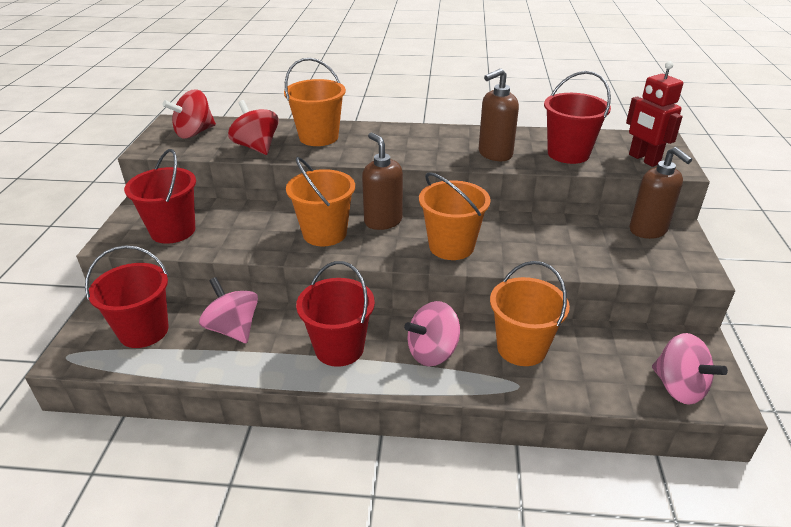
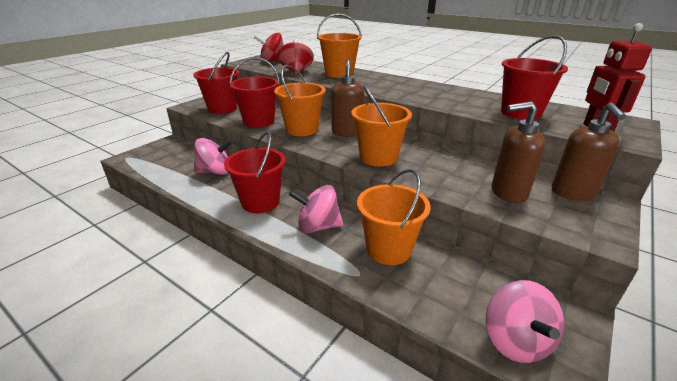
camera: 30 degrees right, 5 degrees down
(144, 331) = (172, 158): red bucket -> red bucket (259, 121)
(233, 329) = (215, 172): pink spinning top -> pink spinning top turned 90 degrees clockwise
(494, 154) = (454, 102): brown soap dispenser -> brown soap dispenser (508, 193)

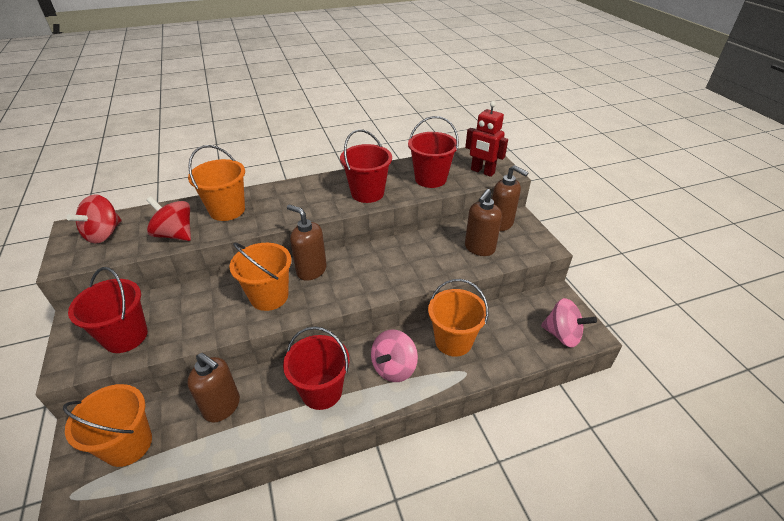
camera: 55 degrees left, 10 degrees up
(215, 172) = (222, 407): pink spinning top -> brown soap dispenser
(259, 121) = (207, 319): red bucket -> red bucket (367, 193)
(378, 157) = (376, 278): orange bucket -> orange bucket (128, 444)

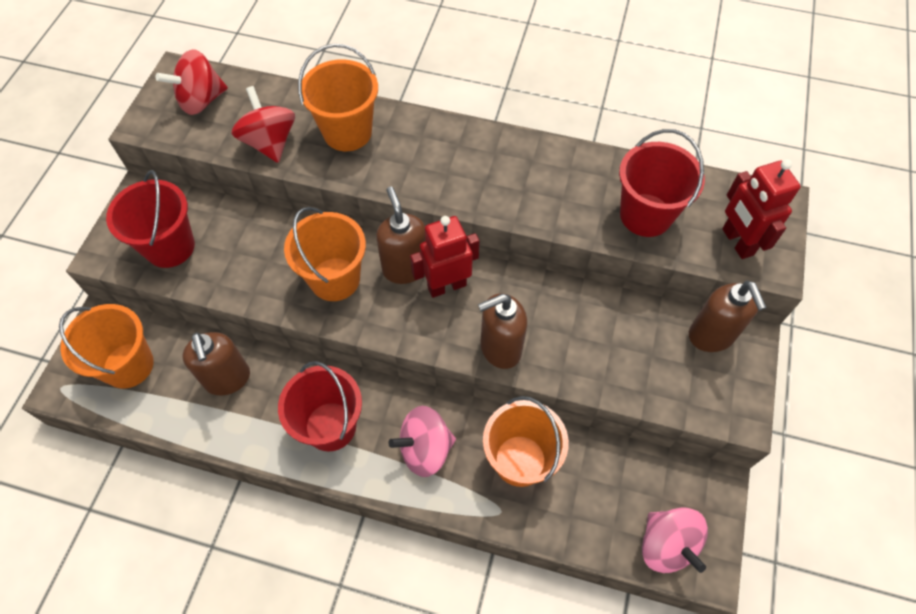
camera: 35 degrees right, 20 degrees up
(344, 267) = (446, 286): none -> red robot
(367, 193) = (536, 195): red bucket -> none
(479, 248) = (642, 359): brown soap dispenser -> brown soap dispenser (500, 348)

